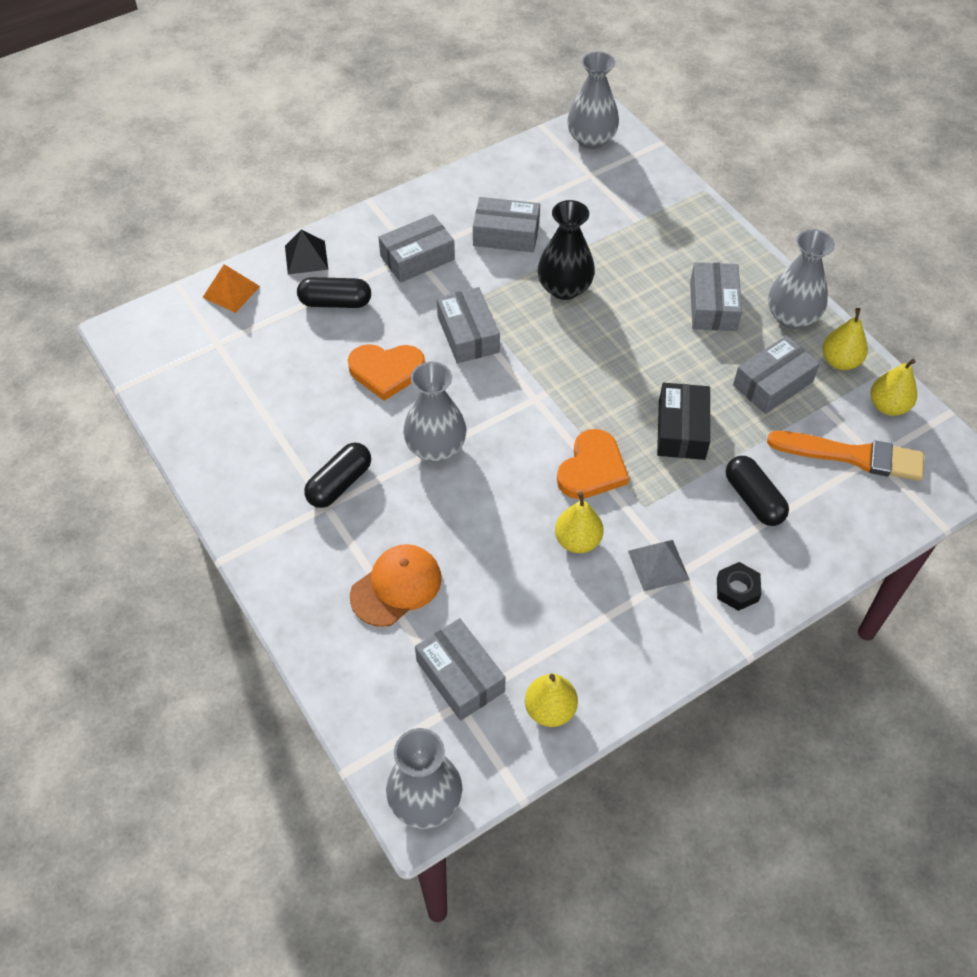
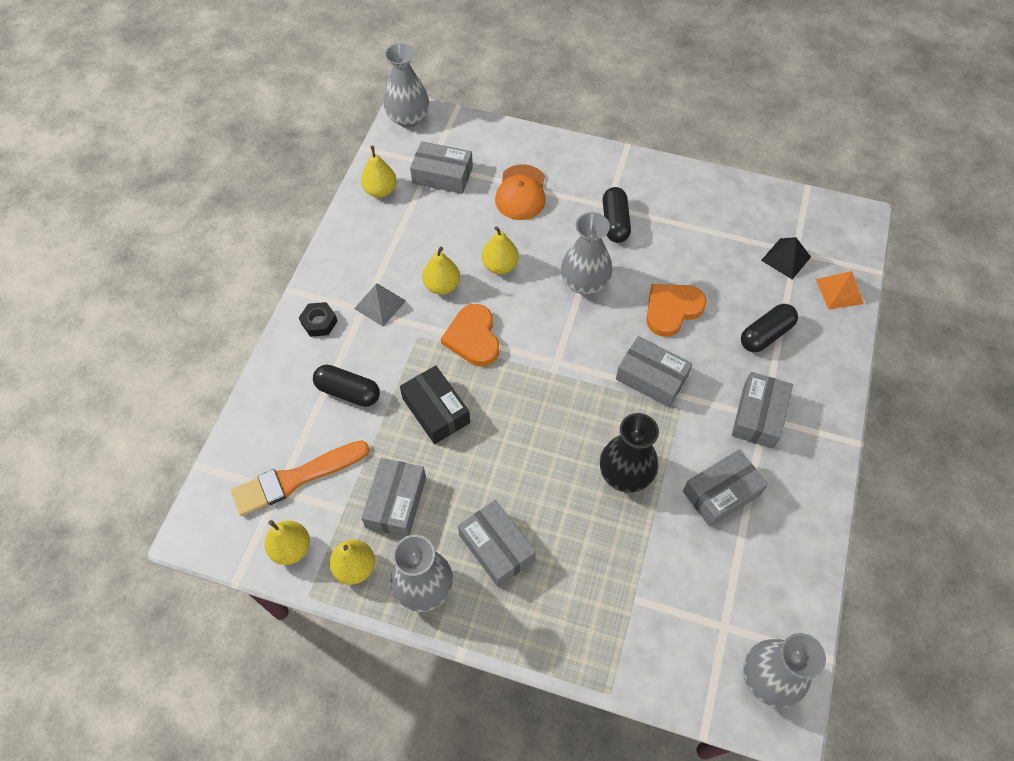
camera: 140 degrees right, 5 degrees up
(306, 257) = (831, 355): black pyramid -> black pyramid (786, 258)
(500, 520) = (500, 266): none -> yellow pear

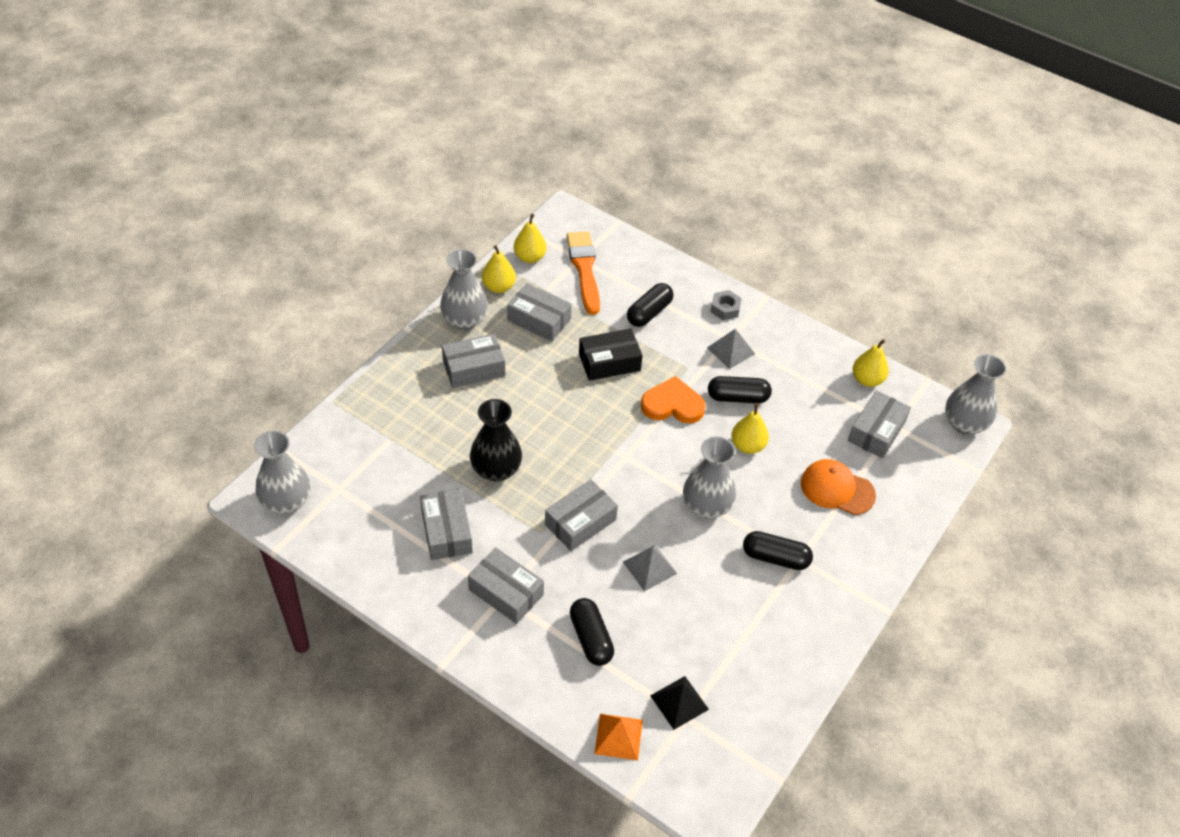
camera: 105 degrees right, 10 degrees down
(319, 322) = (725, 308): black nut -> grey nut
(442, 286) = (738, 397): yellow pear -> black capsule
(672, 310) = (649, 567): orange heart -> grey pyramid

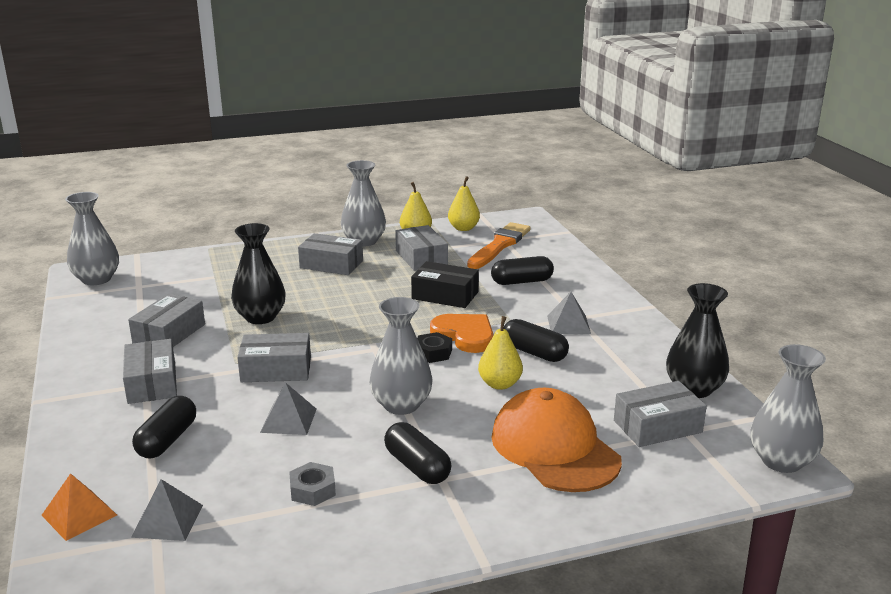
camera: 40 degrees right, 25 degrees down
(671, 437) = (433, 353): none -> black nut
(679, 702) = (167, 521): black pyramid -> grey pyramid
(725, 308) = (598, 300): grey nut -> grey nut (313, 490)
(837, 489) = (554, 448): orange cap -> orange cap, size x1.50
(867, 380) = (694, 389): yellow pear -> black vase

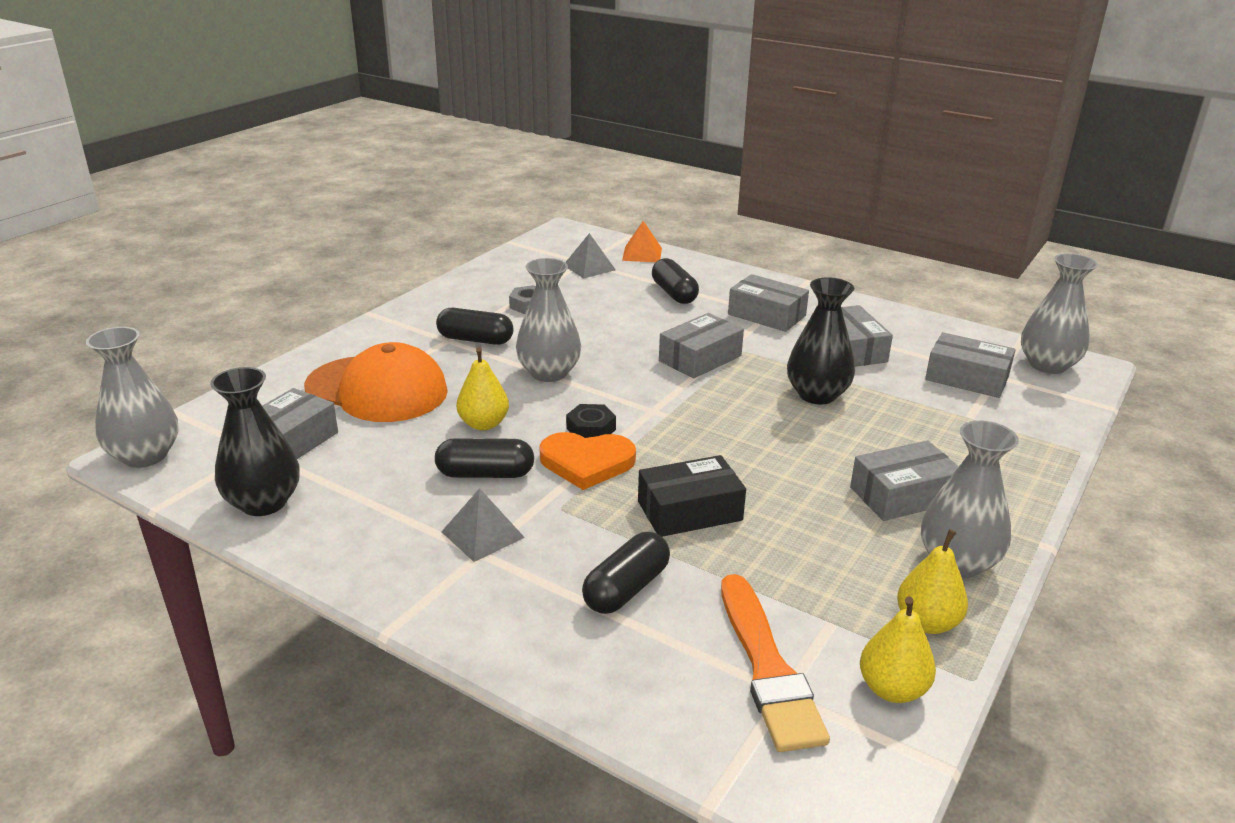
camera: 140 degrees right, 5 degrees up
(288, 420) = (618, 331): grey pyramid -> none
(421, 258) = (827, 568): grey box -> grey box (967, 378)

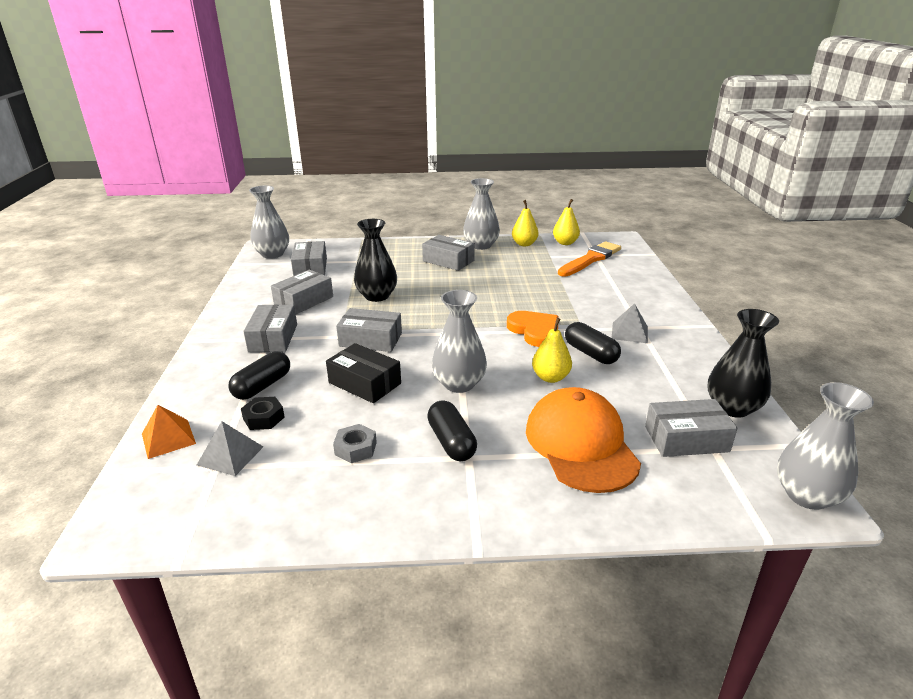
camera: 125 degrees left, 0 degrees up
(591, 429) = (503, 342): black nut -> black nut (264, 418)
(626, 588) = (600, 291): black capsule -> none
(689, 511) = (530, 295): black box -> black box (364, 383)

